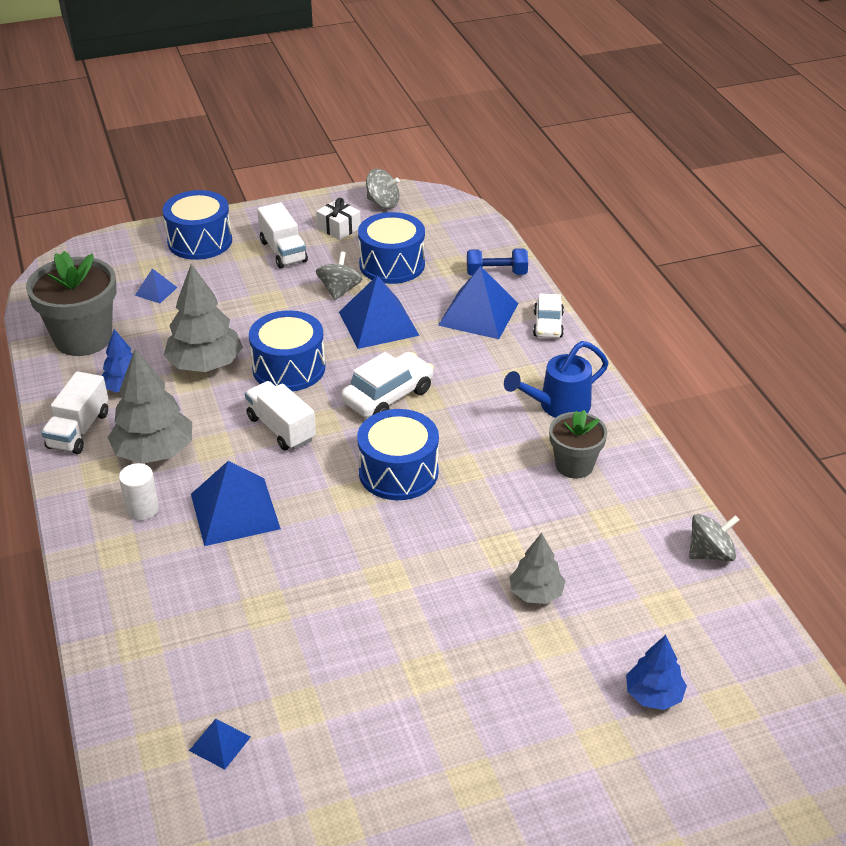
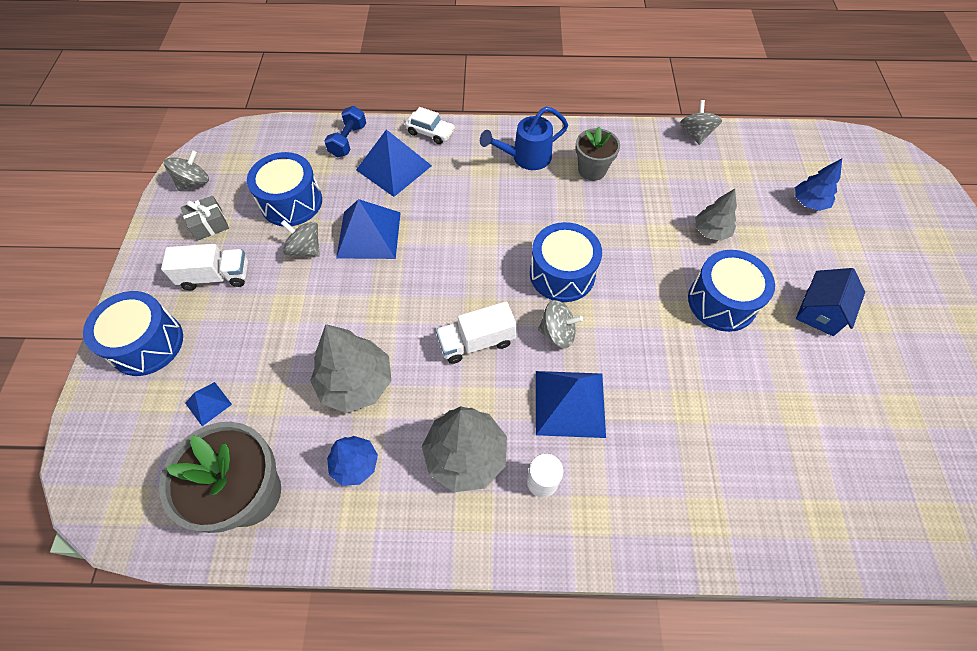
camera: 70 degrees left, 20 degrees up
(79, 430) = (403, 523): white truck -> none
(220, 743) = (827, 473): blue pyramid -> none
(289, 368) = (396, 316): blue drum -> blue drum (722, 301)
(317, 484) = (557, 333): none -> grey spinning top
(339, 228) = (209, 224): white gift -> grey gift
(388, 396) = (468, 255): white car -> none
(456, 721) = (820, 312): none -> blue house
(558, 406) = (526, 158): blue watering can -> blue watering can turned 75 degrees clockwise

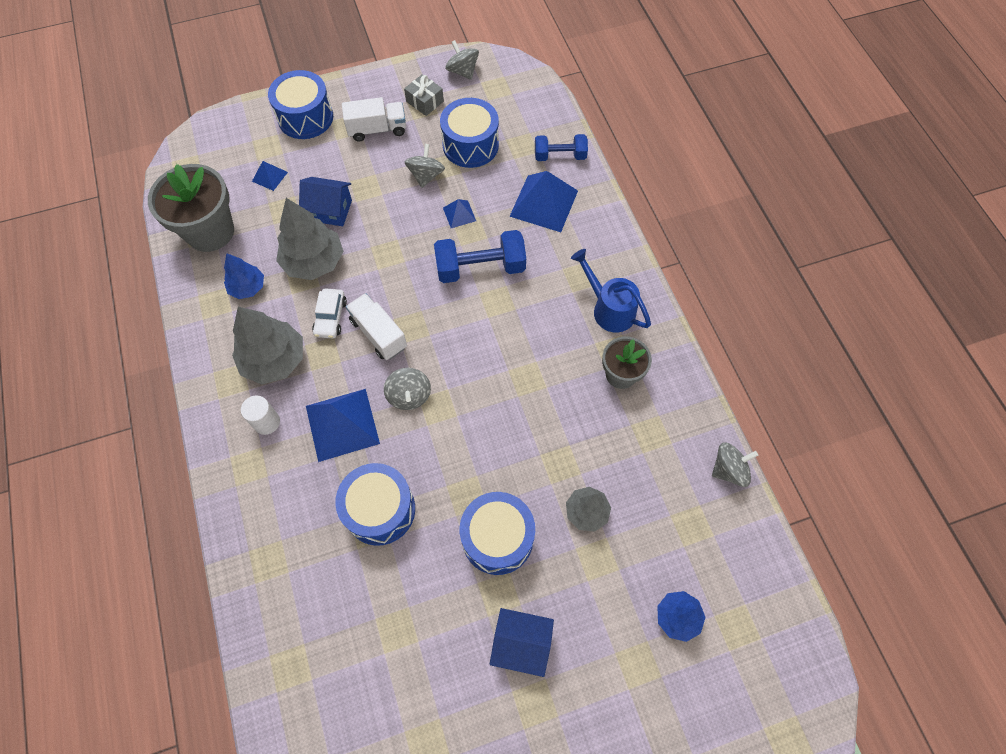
camera: 70 degrees right, 5 degrees up
(194, 182) = (462, 71): grey spinning top -> grey spinning top turned 150 degrees counterclockwise
(216, 276) = (377, 129): white truck -> white truck turned 75 degrees counterclockwise
(296, 350) = (330, 210): none -> blue house
(369, 234) = (459, 214): blue pyramid -> blue pyramid, size x0.49
(430, 132) = (602, 216): white car -> white car (330, 317)
(440, 235) = (480, 268): none -> blue dumbbell
(562, 274) = (476, 382): blue drum -> blue drum (380, 510)

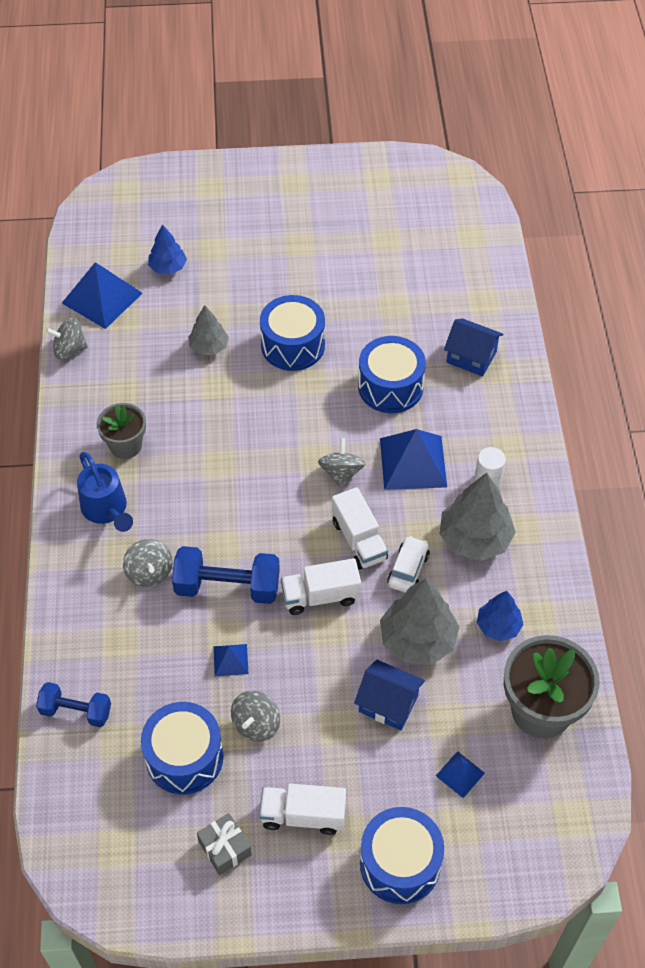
camera: 165 degrees left, 10 degrees down
(401, 278) = (320, 596): none -> white truck
(462, 71) = (153, 891): grey spinning top -> grey spinning top (149, 572)
(521, 643) = (297, 277): blue house -> blue house (471, 357)
(544, 203) = (124, 649): blue pyramid -> blue pyramid (102, 298)

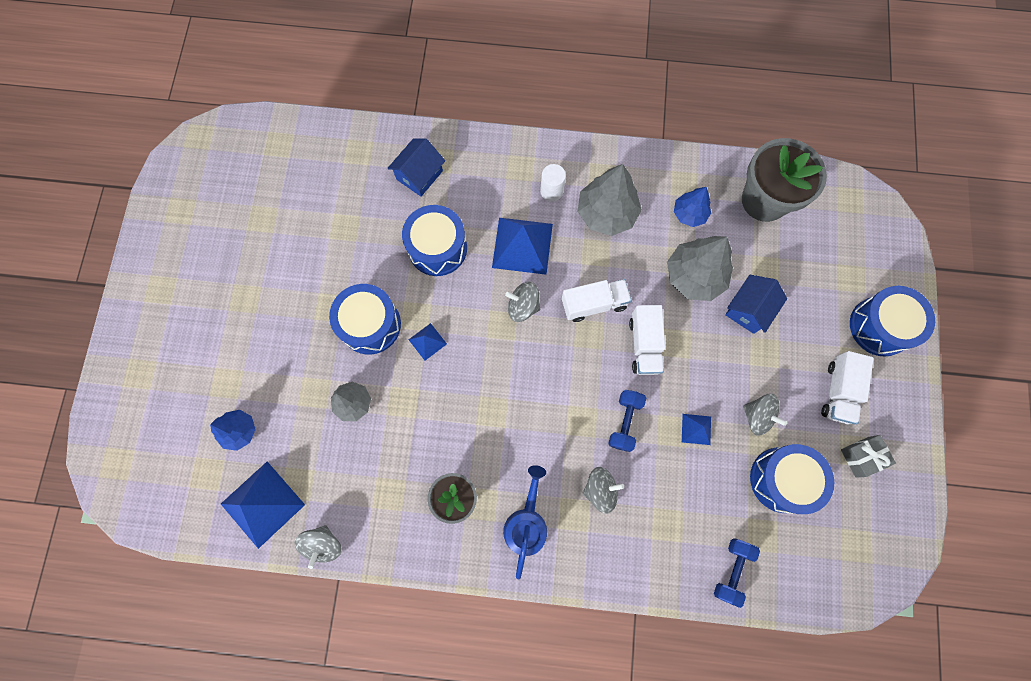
camera: 80 degrees left, 20 degrees up
(106, 510) = (526, 523): blue watering can -> blue watering can turned 60 degrees counterclockwise
(227, 587) = (625, 422): blue dumbbell -> blue dumbbell, size x0.64
(408, 569) = (628, 270): white car -> none
(460, 774) = (812, 269): blue pyramid -> blue pyramid (427, 341)

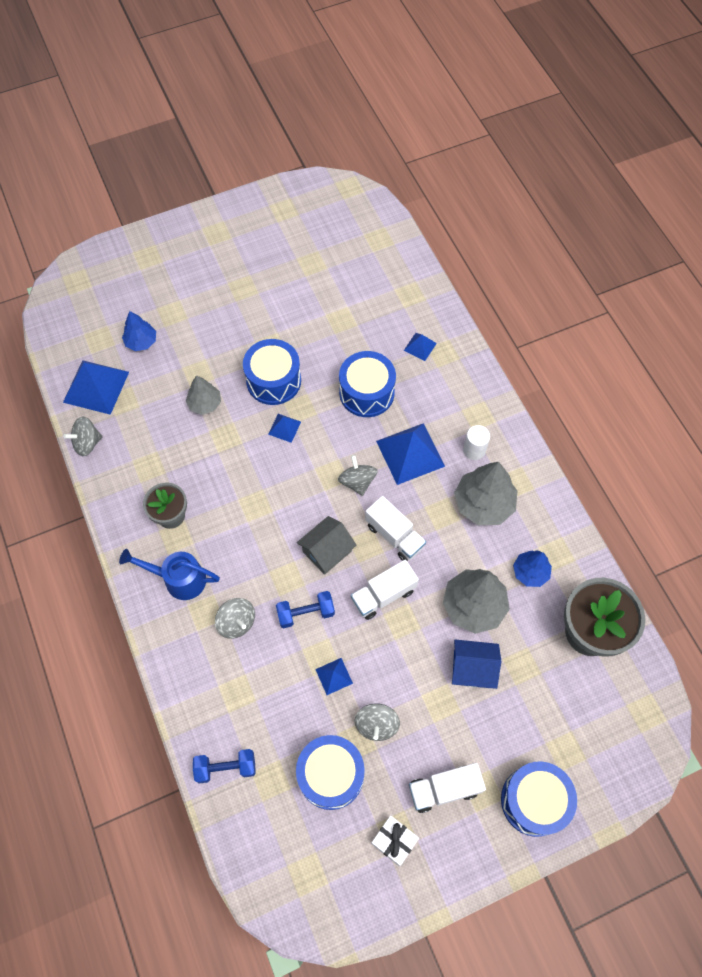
camera: 60 degrees right, 10 degrees down
(419, 175) = (420, 346): blue house -> blue pyramid
(526, 523) = (178, 579): blue watering can -> blue watering can turned 150 degrees counterclockwise
(576, 371) = (327, 551): none -> grey house
(862, 456) = (394, 841): grey gift -> white gift

